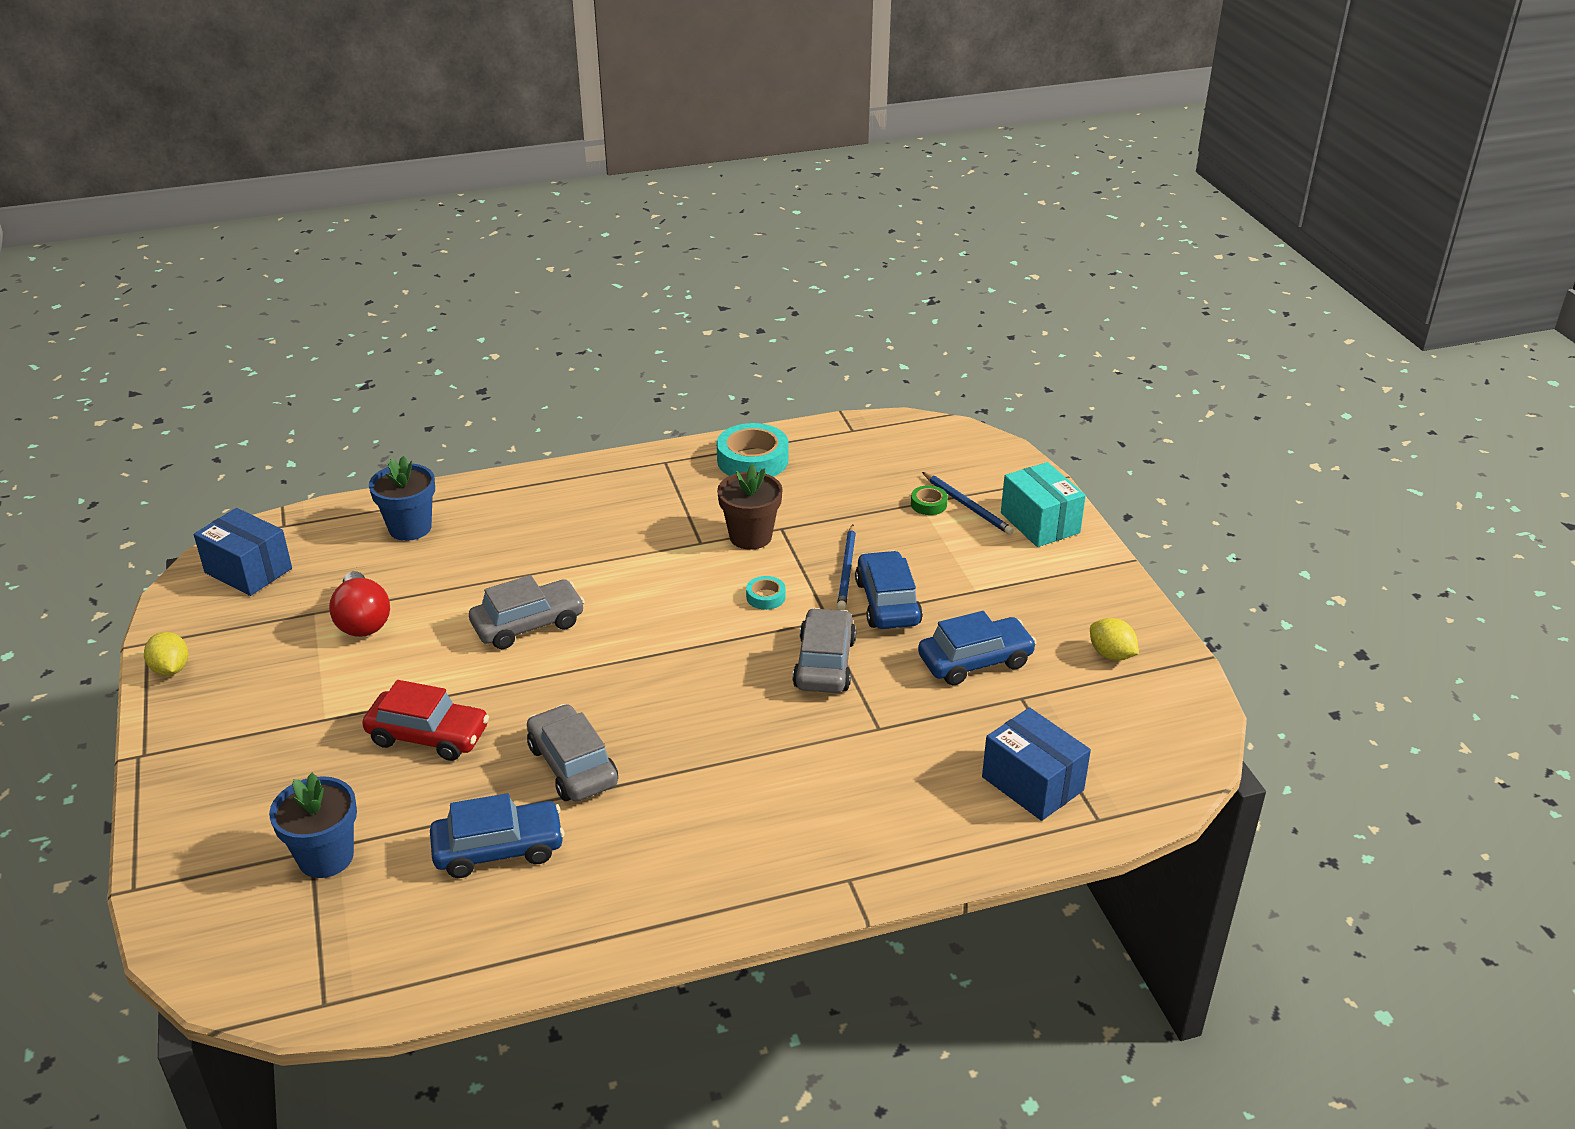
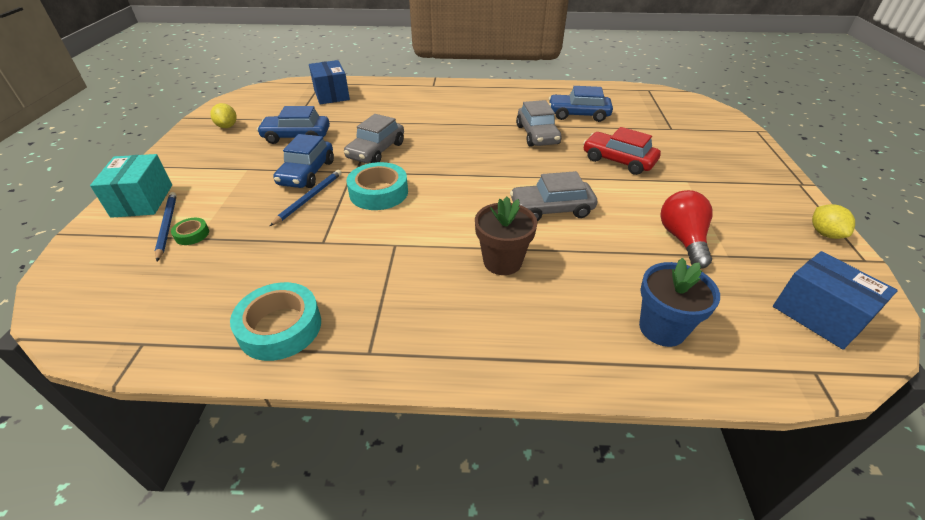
camera: 160 degrees left, 5 degrees up
(326, 857) = (663, 125): blue flower pot -> none
(750, 536) = (352, 240): brown flower pot -> brown flower pot (502, 261)
(765, 597) = (379, 192): turquoise tape -> turquoise tape, size x2.05

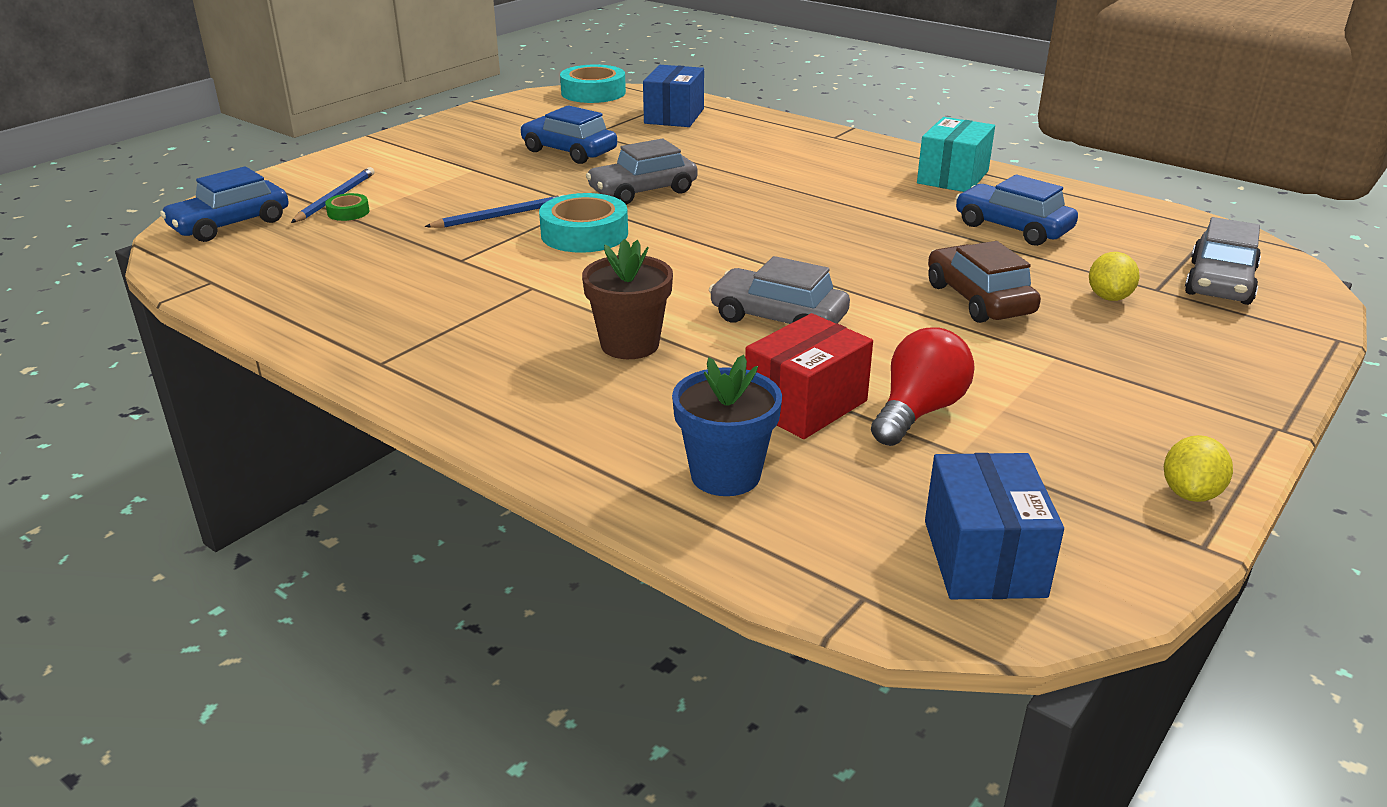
camera: 35 degrees right, 10 degrees down
(142, 200) = (340, 169): turquoise box -> turquoise box (953, 177)
(227, 126) = (506, 121): yellow lemon -> yellow lemon (1109, 297)
(280, 327) = (330, 313): turquoise tape -> turquoise tape (593, 93)
(307, 173) = (531, 191): blue car -> blue car (230, 224)
(537, 135) = (898, 234): grey car -> grey car (1220, 282)
(618, 161) = (978, 299): red car -> brown car
(634, 260) = (805, 405): none -> red box

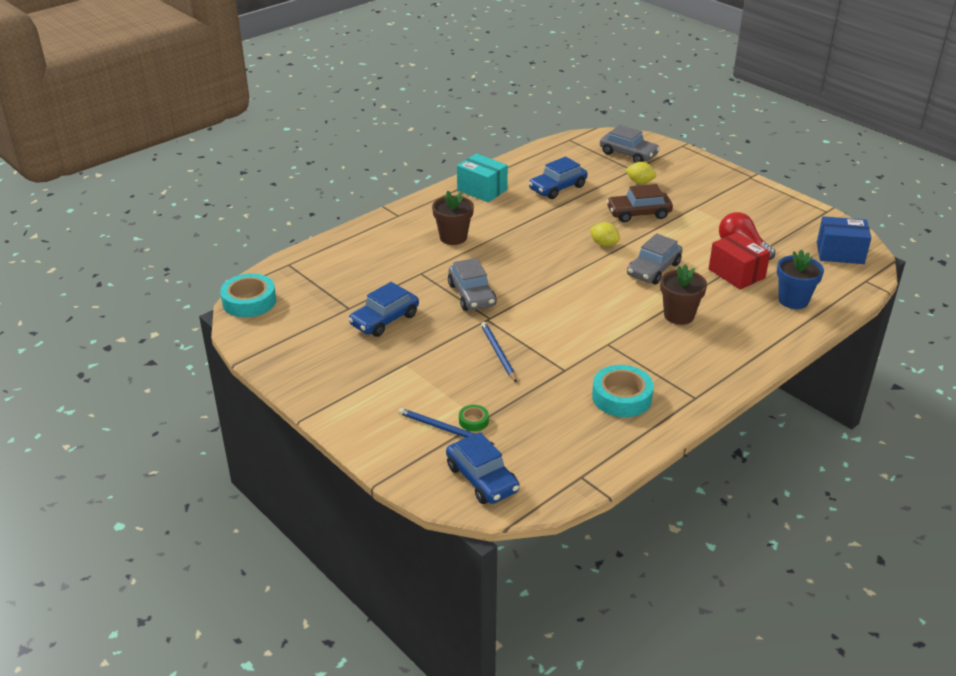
camera: 80 degrees left, 5 degrees up
(584, 234) = (535, 321): turquoise tape -> turquoise tape (622, 397)
(674, 116) = (327, 270): blue box -> none
(794, 170) = (453, 237): none -> brown flower pot
(1190, 493) = (795, 205): yellow lemon -> yellow lemon (604, 244)

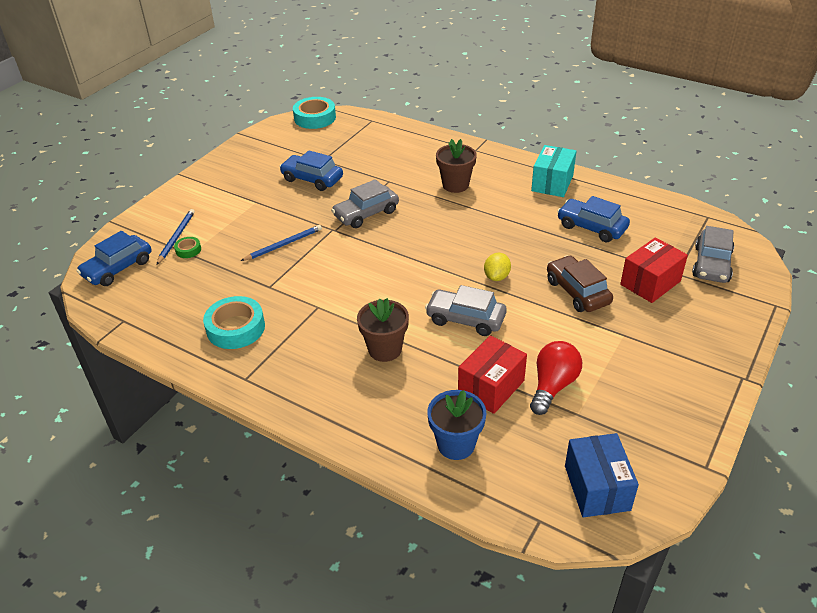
camera: 75 degrees right, 5 degrees up
(640, 182) = (650, 283): yellow lemon -> red box

